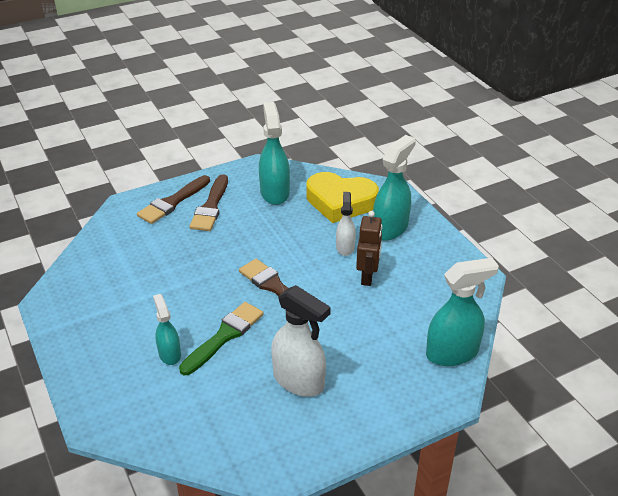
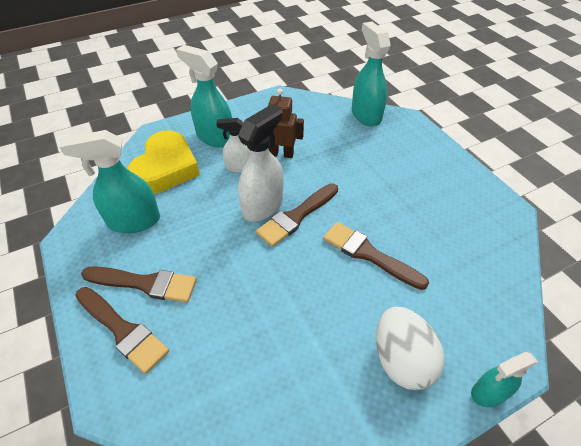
camera: 90 degrees left, 10 degrees up
(115, 347) = (401, 359): none -> white egg
(169, 354) = (402, 301): turquoise spray bottle -> turquoise spray bottle (488, 393)
(224, 336) = (369, 254): green brush -> brown brush
(299, 381) = (413, 198): white spray bottle -> white spray bottle (263, 206)

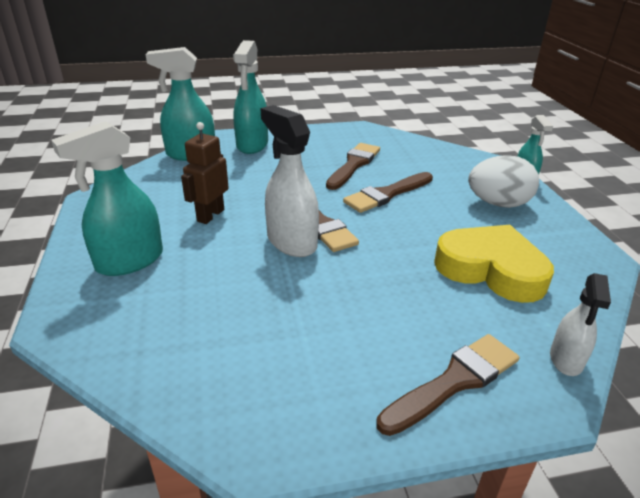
camera: 75 degrees left, 15 degrees down
(133, 221) = (257, 361): turquoise spray bottle -> turquoise spray bottle (252, 145)
(145, 283) = (382, 355): brown brush -> brown brush (354, 165)
(166, 168) = (160, 317): yellow heart -> yellow heart (491, 269)
(239, 167) = (209, 249): white spray bottle -> white spray bottle (566, 359)

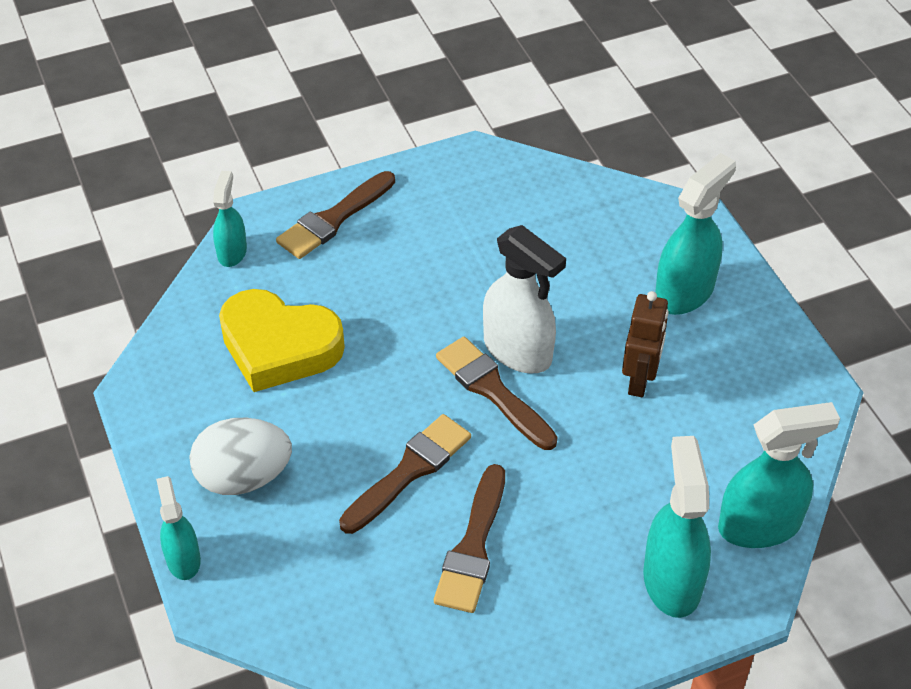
camera: 170 degrees right, 15 degrees up
(566, 359) = (232, 252): white spray bottle -> turquoise spray bottle

